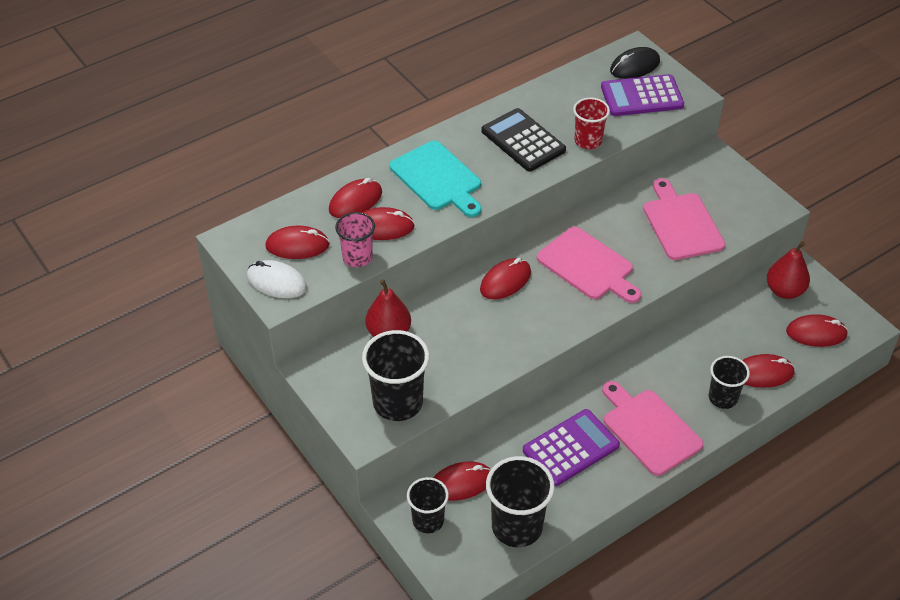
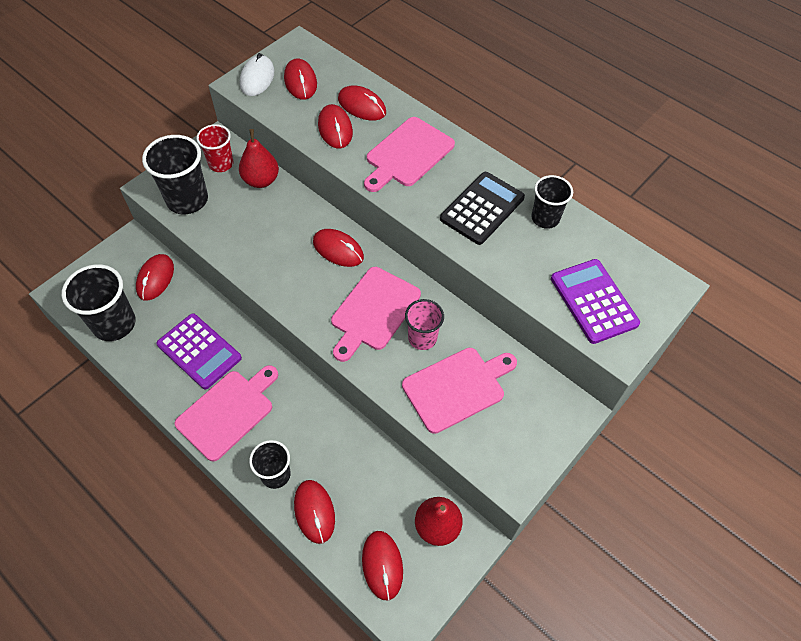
camera: 75 degrees right, 10 degrees up
(357, 257) = (295, 119): pink cup -> pink cup (422, 338)
(428, 520) = (118, 263): black cup -> black cup (545, 218)
(438, 178) = (407, 154): turquoise cutting board -> pink cutting board
(461, 483) = (155, 278): red mouse -> red mouse turned 45 degrees clockwise
(588, 141) = (501, 261): red cup -> red cup (221, 164)
(634, 66) = (642, 289): black mouse -> none

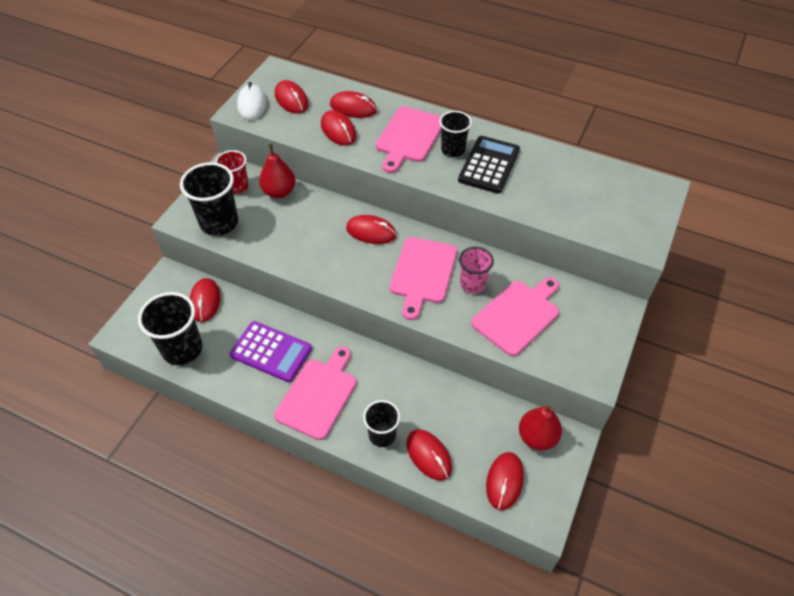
camera: 15 degrees left, 5 degrees down
(382, 565) = (504, 481): red mouse -> red mouse turned 45 degrees clockwise
(545, 218) = (543, 161): black cup -> black cup (453, 150)
(593, 301) = (608, 214): purple calculator -> none

